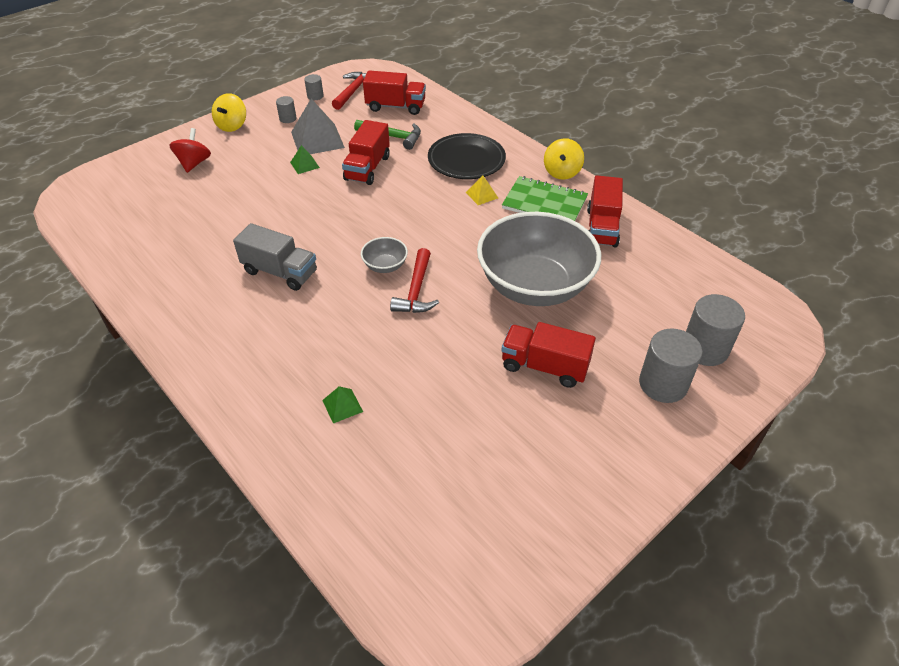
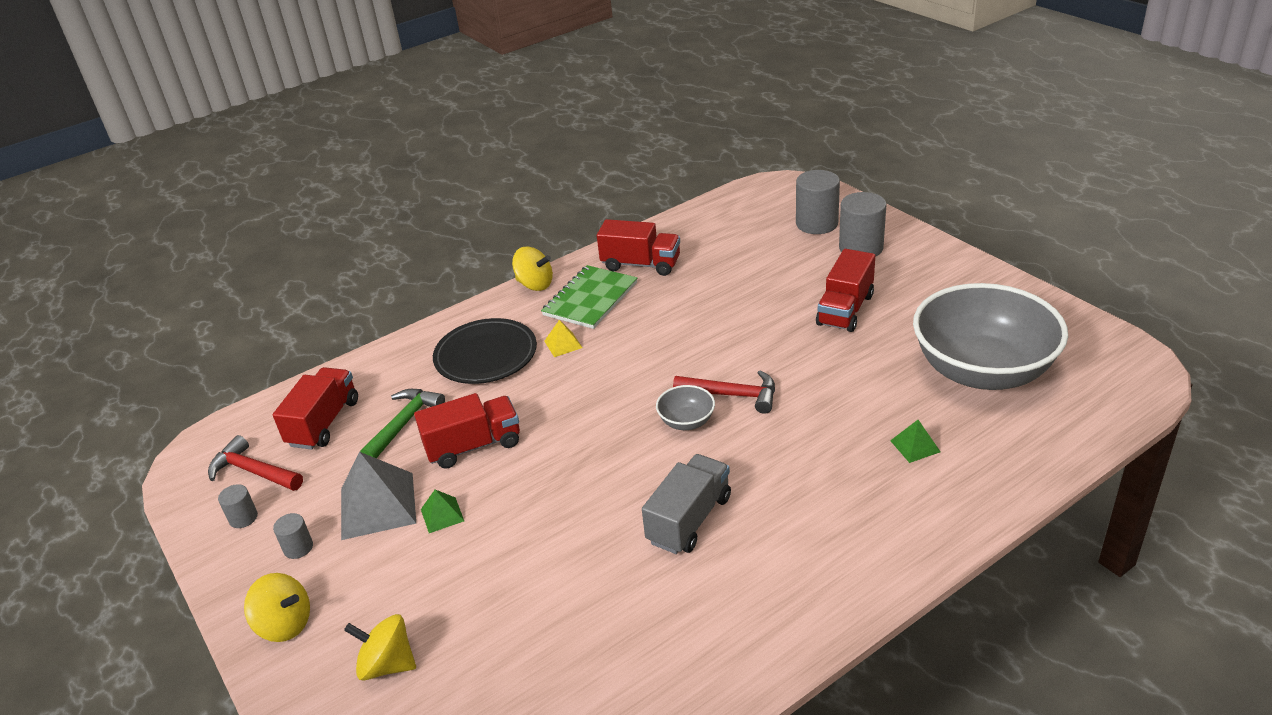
camera: 80 degrees left, 10 degrees down
(194, 163) = (387, 664): red spinning top -> yellow spinning top
(367, 168) = (473, 446): red truck -> red truck turned 45 degrees counterclockwise
(534, 286) = (730, 311): grey bowl -> grey bowl (982, 371)

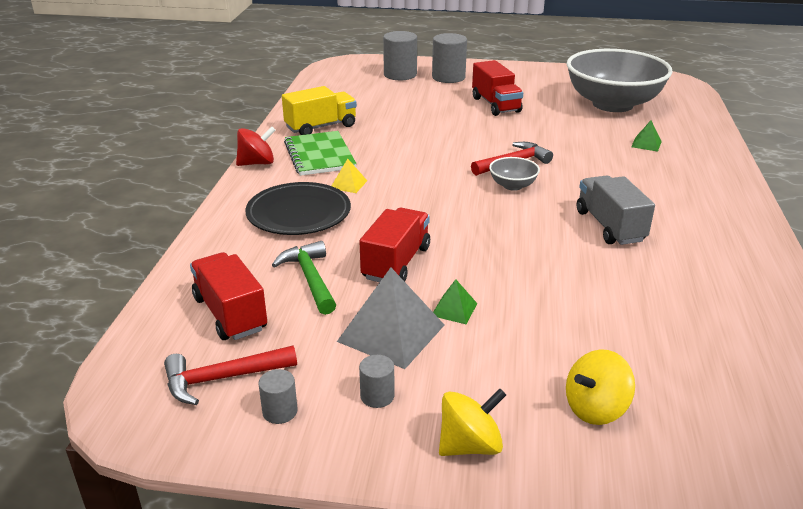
camera: 50 degrees left, 5 degrees down
(535, 284) = (257, 163): yellow spinning top -> red spinning top
(641, 264) = (321, 127): red truck -> yellow truck

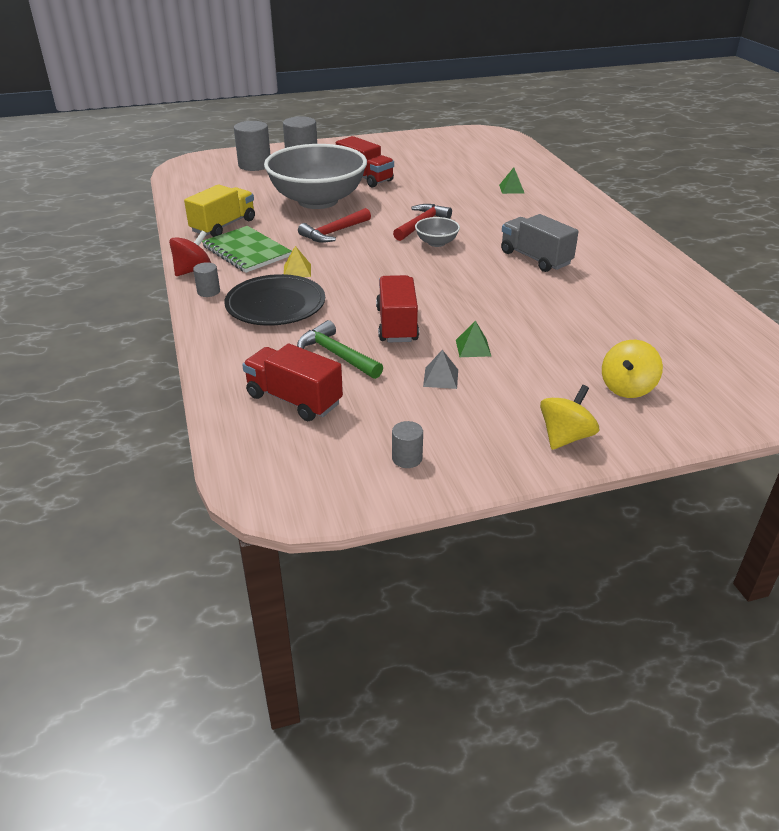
camera: 25 degrees left, 5 degrees up
(222, 378) = (336, 449): red hammer -> red hammer (334, 232)
(377, 396) = (471, 425): grey cylinder -> grey cylinder (208, 291)
(391, 333) = (441, 378): grey pyramid -> grey pyramid, size x0.49
(612, 104) = (460, 161): grey bowl -> grey bowl (318, 201)

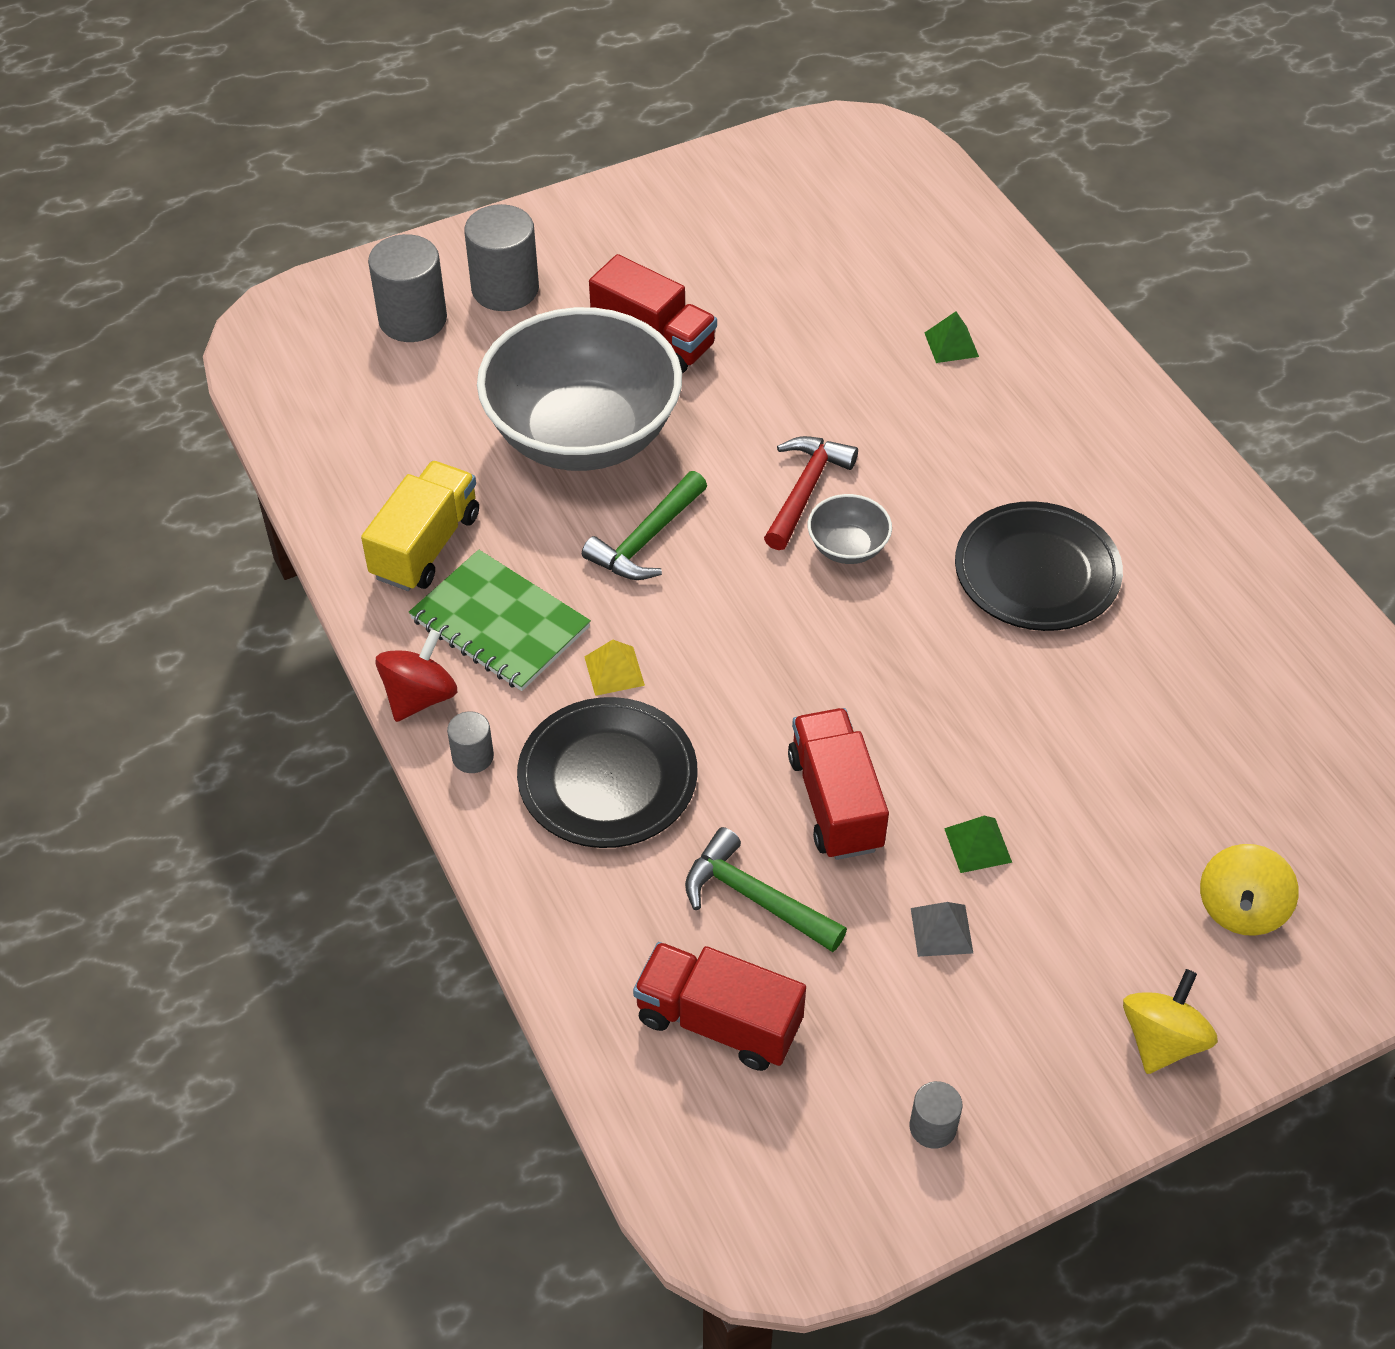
camera: 10 degrees left, 15 degrees up
(334, 232) = (646, 540): red hammer -> green hammer
(535, 258) = (1037, 572): grey truck -> black plate

